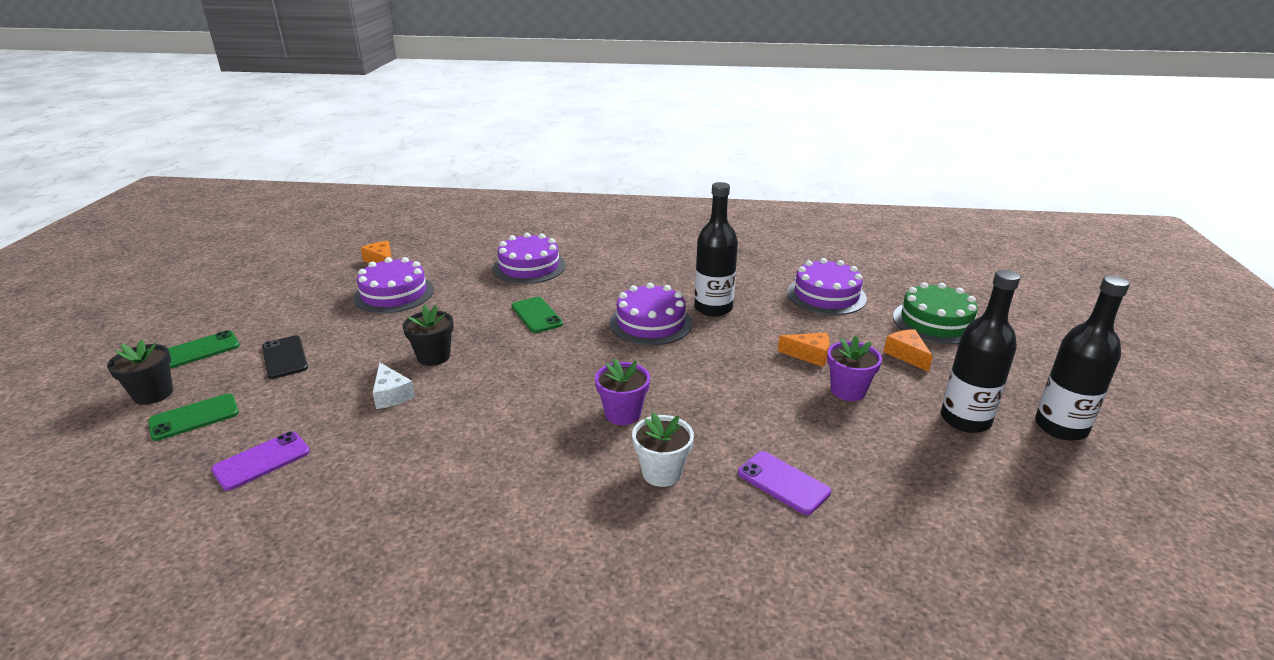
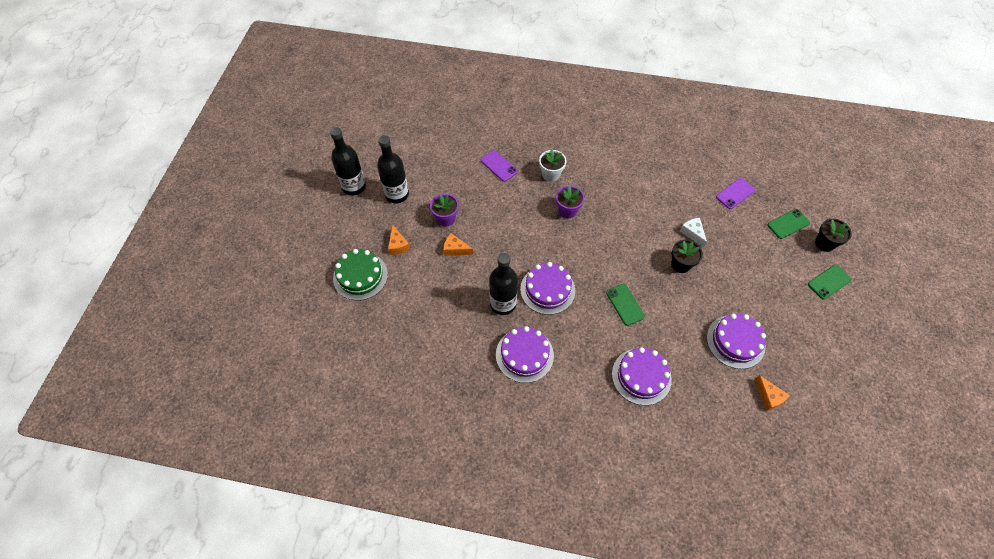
camera: 175 degrees left, 30 degrees up
(285, 357) = (771, 270): black phone -> none
(826, 295) = (418, 314): purple cake -> purple cake (524, 355)

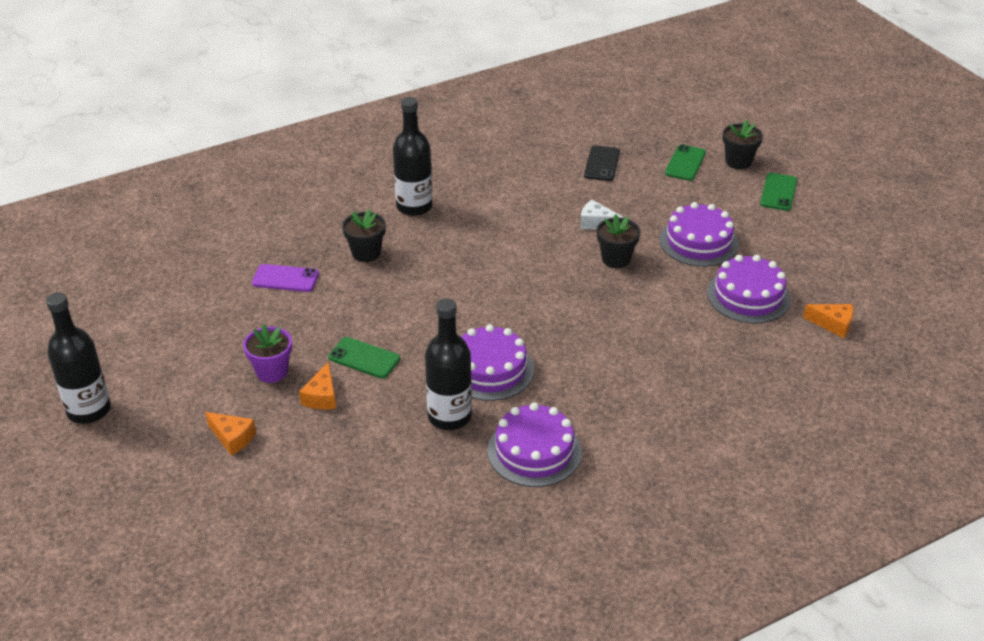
camera: 40 degrees left, 20 degrees down
(360, 276) = (213, 504): green cake -> none
(397, 194) = (168, 384): black bottle -> black bottle (414, 206)
(455, 249) = (322, 396): orange cheese -> orange cheese turned 60 degrees counterclockwise
(551, 174) = (366, 253): white flower pot -> black flower pot
(567, 210) = (427, 278): purple flower pot -> none
(625, 304) = (596, 331): green phone -> green phone (364, 358)
(641, 376) = (689, 387): purple cake -> purple cake (698, 242)
(735, 193) = (601, 164): purple phone -> black phone

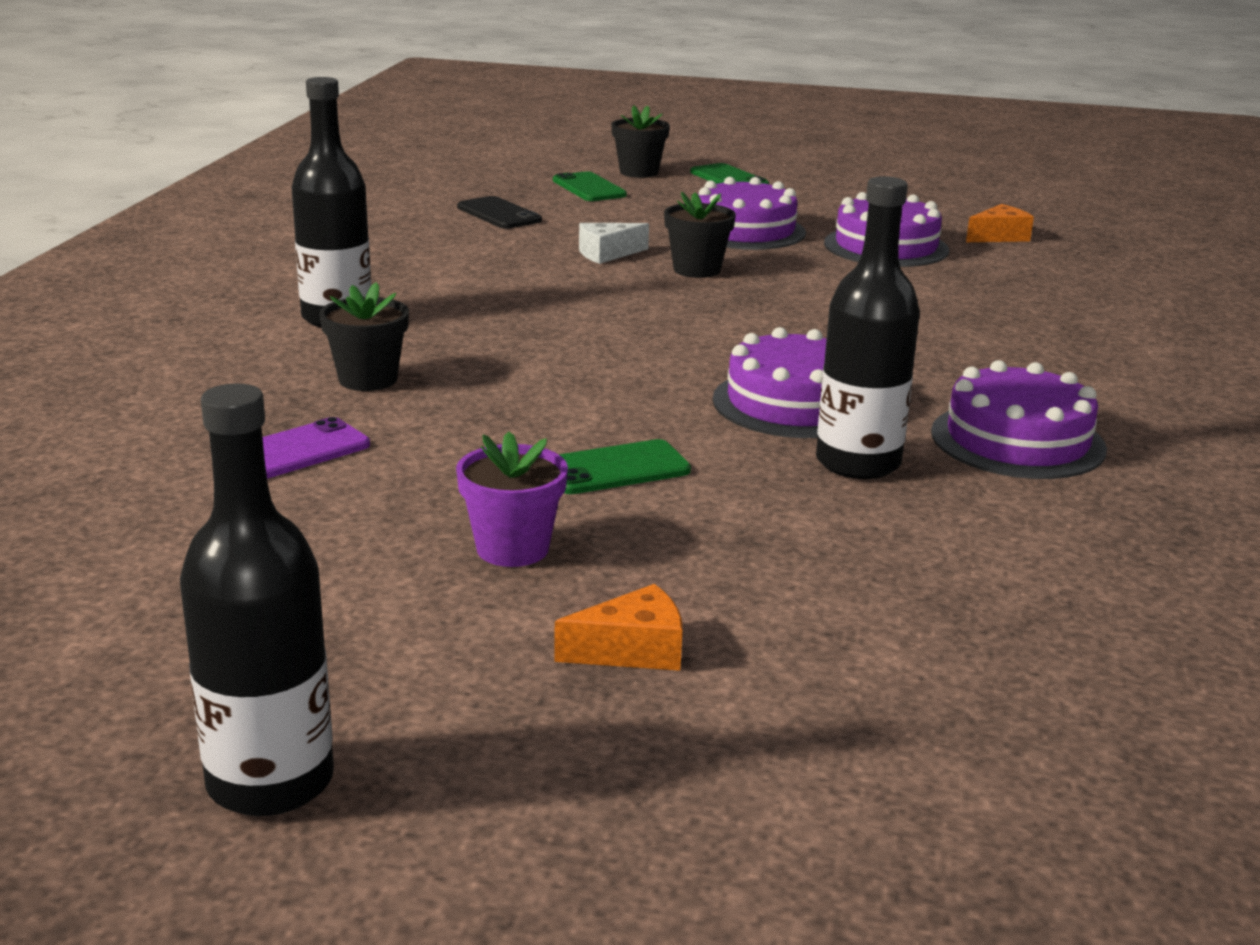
camera: 50 degrees left, 15 degrees down
(322, 396) = (653, 533): orange cheese -> none

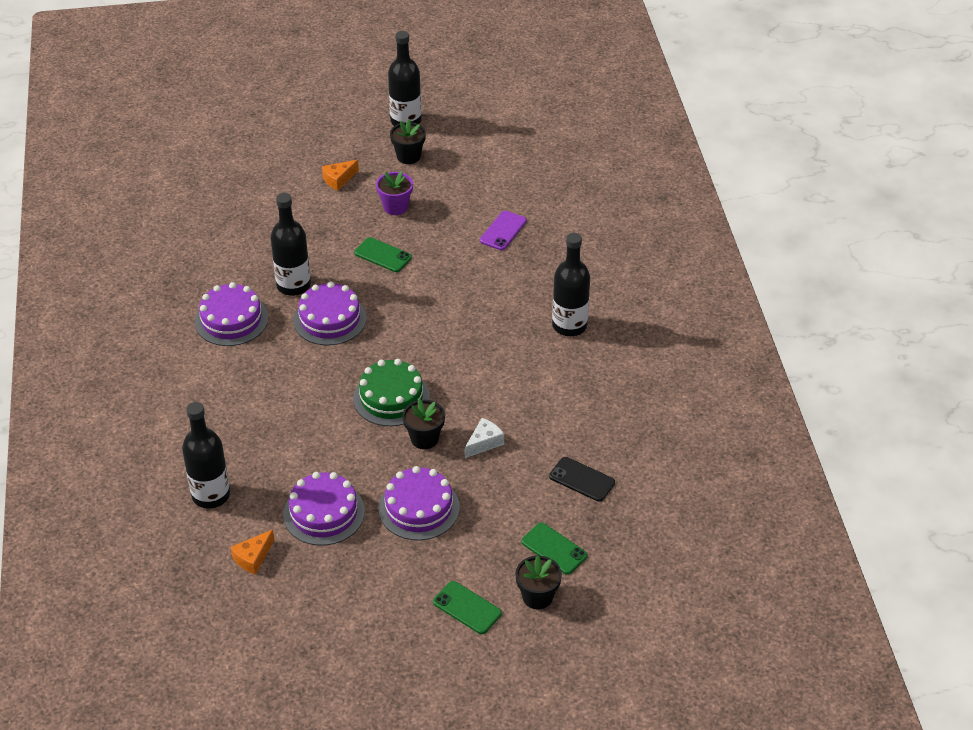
camera: 160 degrees right, 20 degrees up
(368, 379) = (514, 282): black flower pot -> black flower pot (408, 156)
(615, 469) = (383, 255): green phone -> green phone turned 75 degrees clockwise
(725, 307) = (391, 397): none -> green cake
(1062, 282) = (211, 495): none -> black bottle

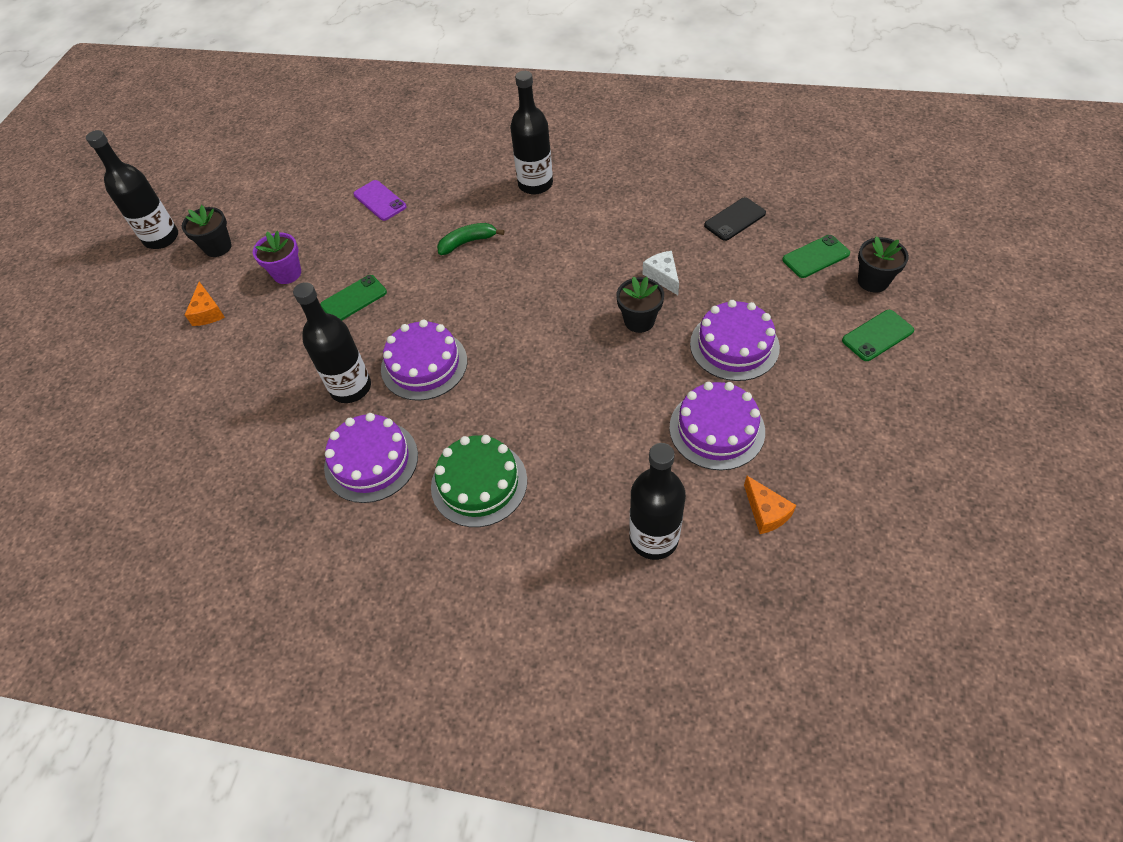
camera: 65 degrees left, 10 degrees up
(391, 397) = (569, 335): green cake -> green cake (479, 483)
(474, 303) = (467, 242): none -> green banana

